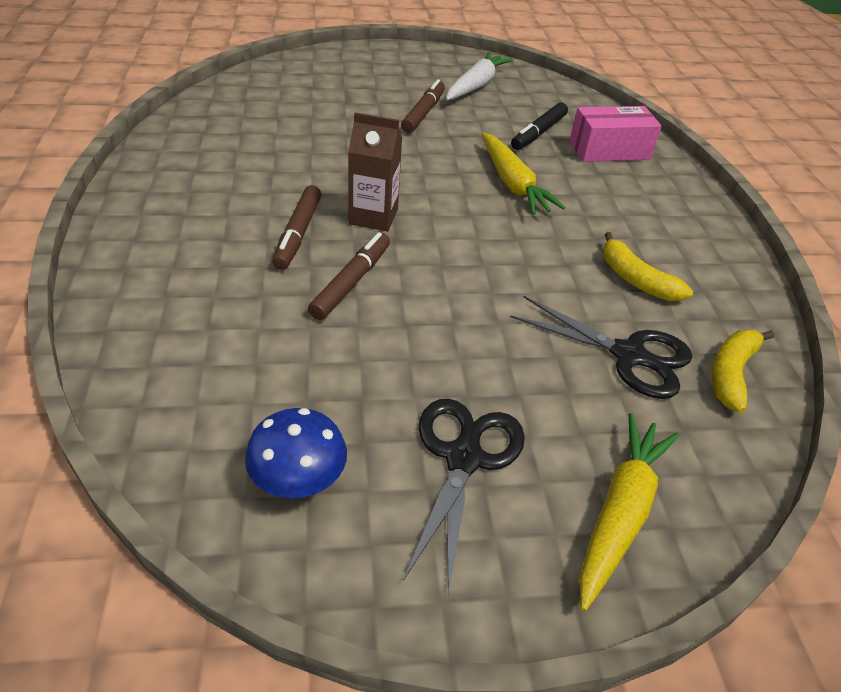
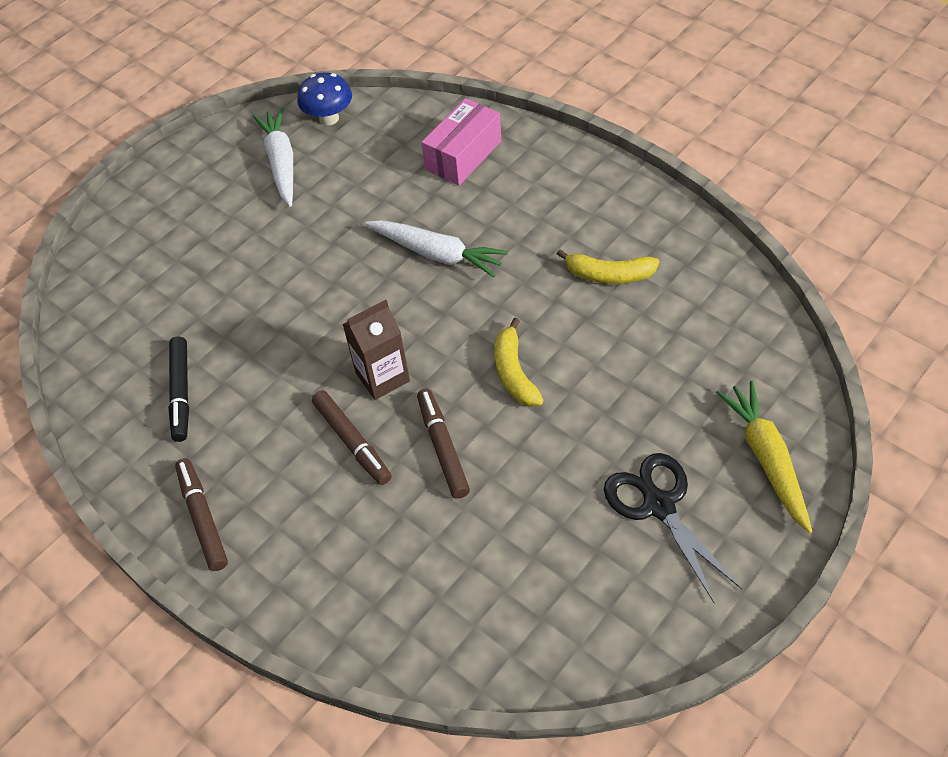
camera: 35 degrees left, 10 degrees up
(299, 482) = (596, 609): blue mushroom -> blue mushroom (329, 118)
(423, 113) = (280, 234): brown marker -> brown marker (203, 518)
(512, 183) = (436, 254): yellow carrot -> white carrot
(538, 133) = (393, 180): black marker -> black marker (181, 393)
(628, 355) = (666, 344): black scissors -> none
(731, 374) = (731, 304): yellow banana -> yellow banana (514, 373)

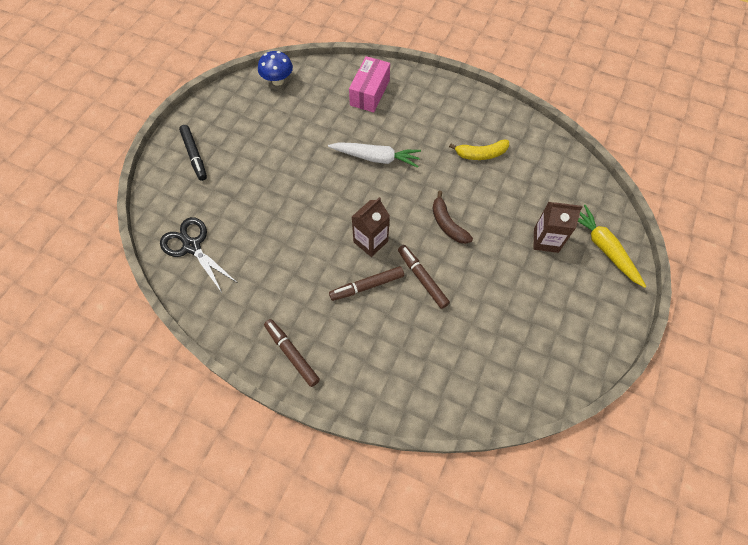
camera: 20 degrees left, 10 degrees up
(181, 393) = (248, 276): black marker -> black marker (194, 155)
(281, 163) = (258, 115): white carrot -> none
(352, 442) = (367, 286): brown marker -> brown marker turned 120 degrees clockwise
(514, 373) = (447, 224): yellow banana -> brown banana
(659, 506) = (556, 288): black scissors -> black scissors (192, 246)
(669, 427) = (546, 240): none -> brown carton

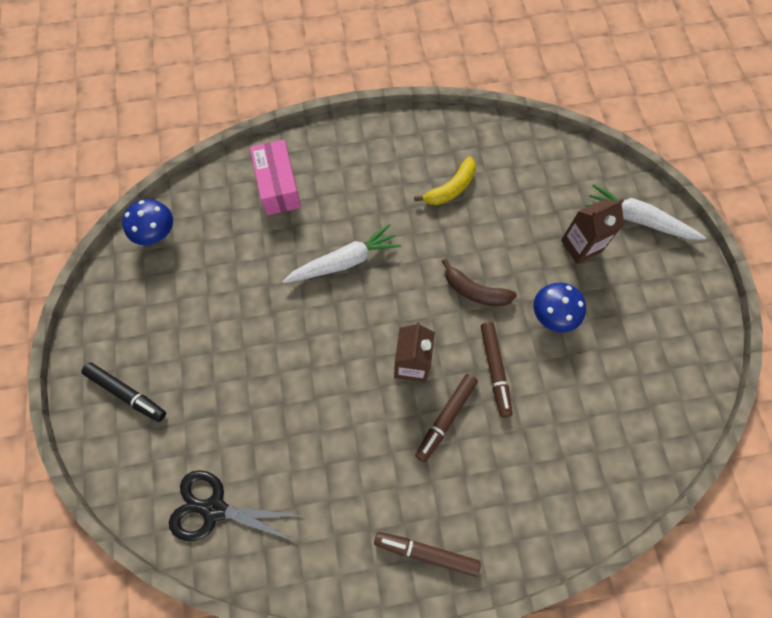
camera: 35 degrees left, 5 degrees up
(422, 278) = (495, 370): brown marker -> brown marker turned 120 degrees counterclockwise
(489, 270) = (552, 316): none -> blue mushroom
(604, 249) = (639, 220): yellow carrot -> white carrot

